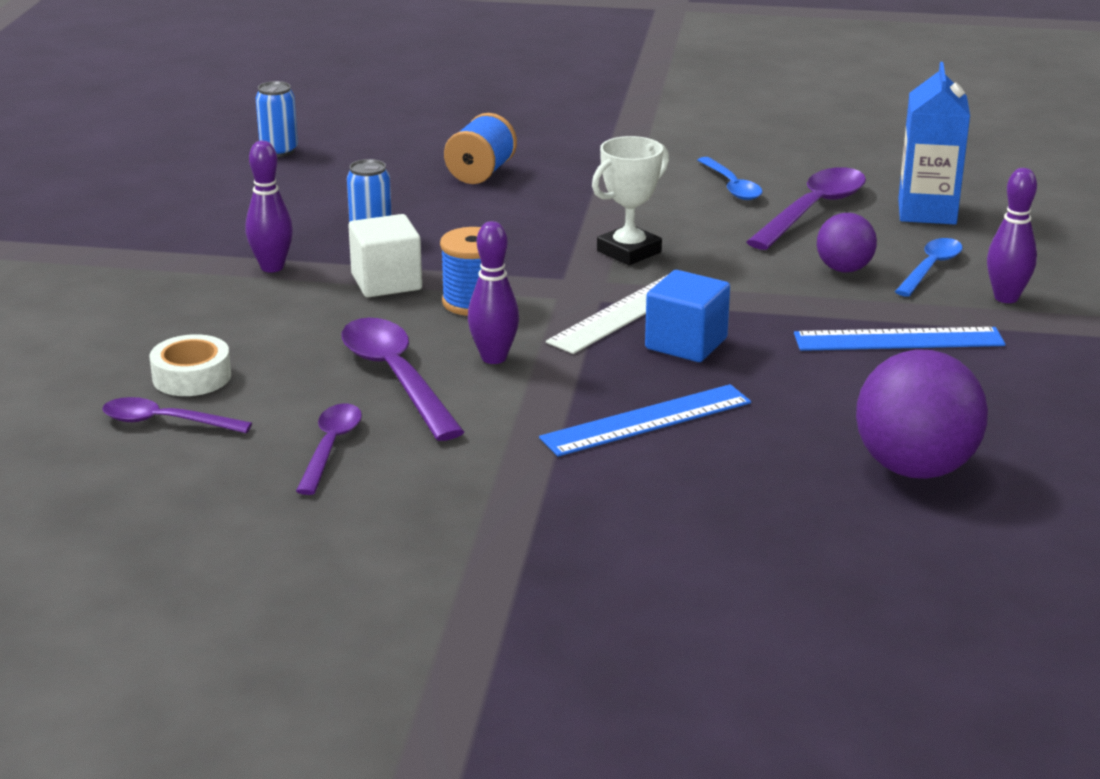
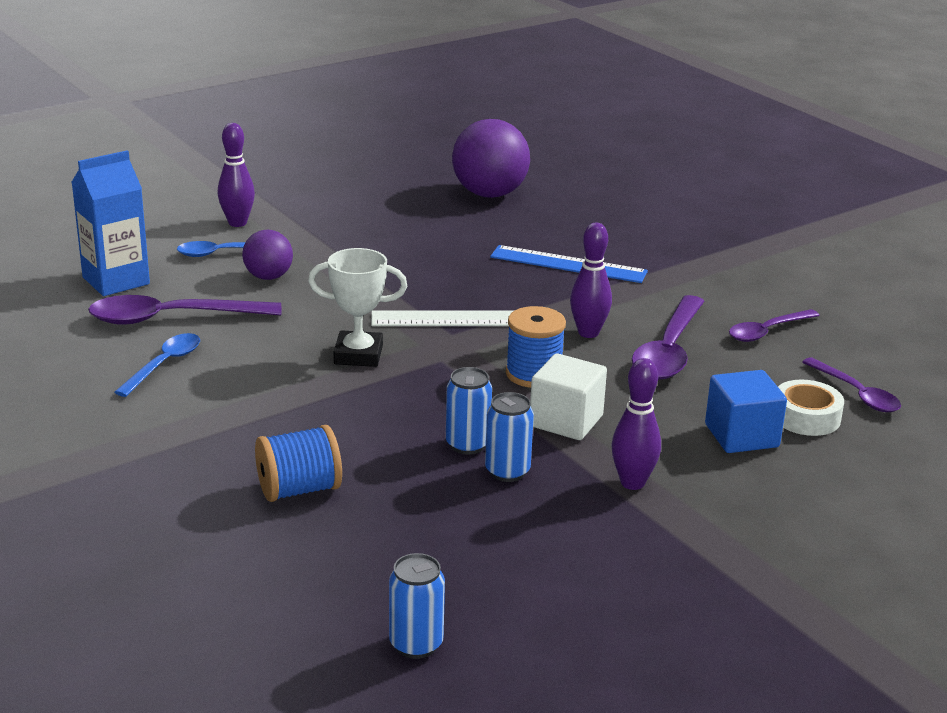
camera: 135 degrees left, 0 degrees up
(428, 237) = (467, 444): none -> blue can
(686, 343) = (462, 286): blue cube -> blue cube (741, 436)
(898, 339) = (349, 234): blue ruler -> none

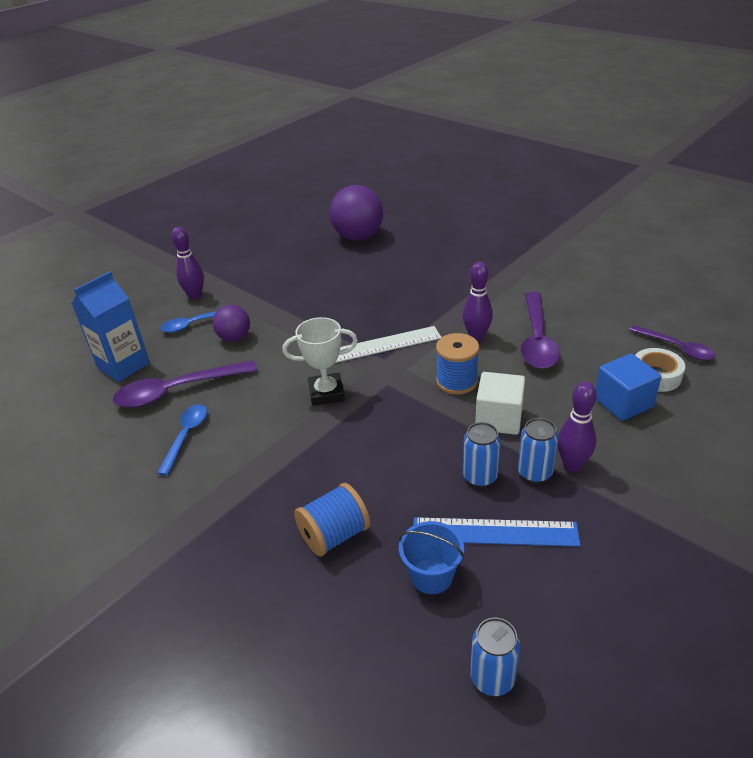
camera: 10 degrees left, 10 degrees up
(395, 547) = (431, 576): none -> blue bucket
(467, 444) = (440, 458): blue can -> blue can (534, 473)
(568, 264) = (436, 282): blue ruler -> blue ruler (494, 532)
(766, 332) = (591, 309): purple spoon -> none

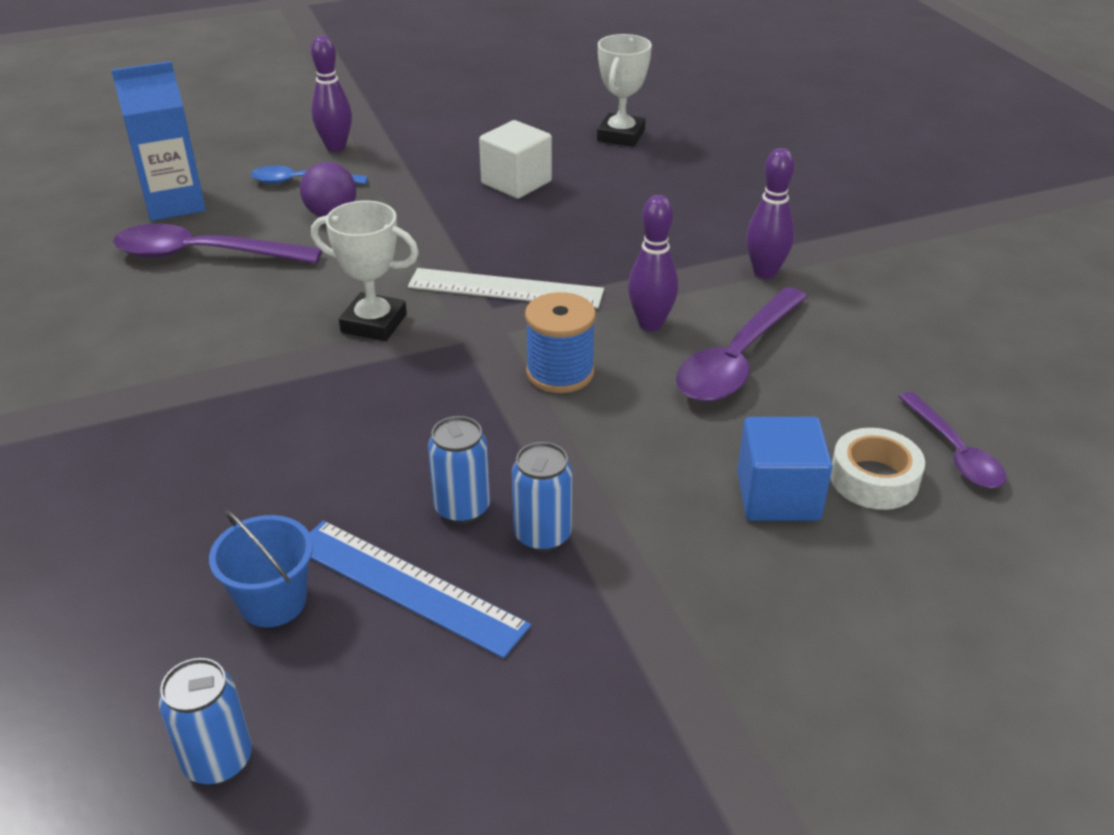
camera: 25 degrees right, 0 degrees up
(186, 436) = (162, 311): blue spoon -> none
(334, 535) = (209, 499): blue spool -> none
(358, 237) = (621, 135): purple ball -> white trophy
(499, 419) = (567, 444): white cube -> white cube (516, 182)
(572, 465) = (608, 548): purple bowling pin -> purple bowling pin (765, 272)

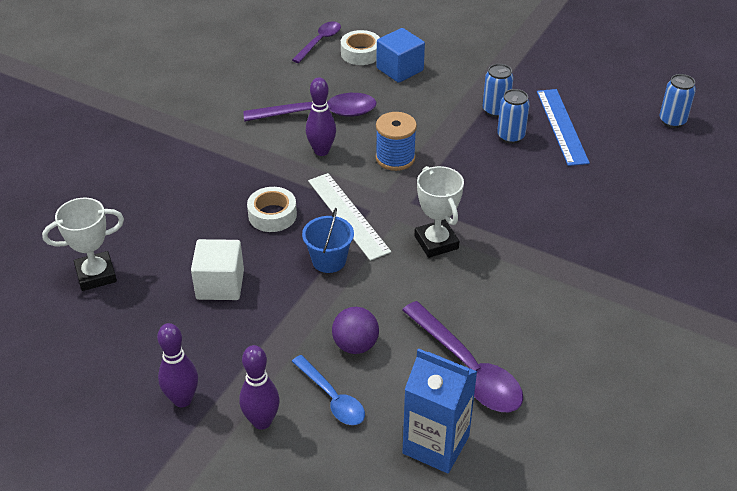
camera: 130 degrees left, 5 degrees up
(273, 602) = (614, 152): blue bucket -> blue bucket (329, 260)
(576, 245) = (272, 215): none -> white tape
(765, 272) = (228, 137): purple bowling pin -> purple bowling pin (182, 399)

